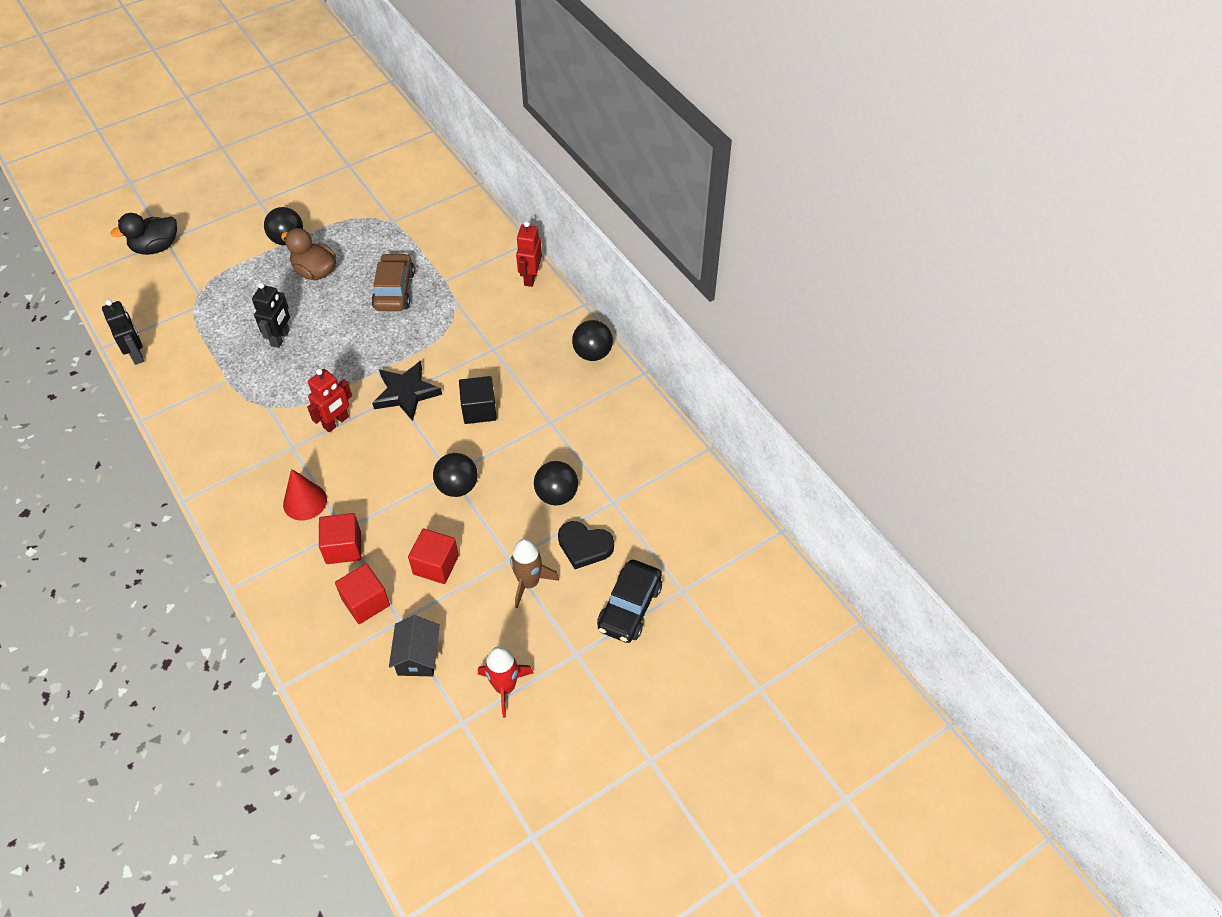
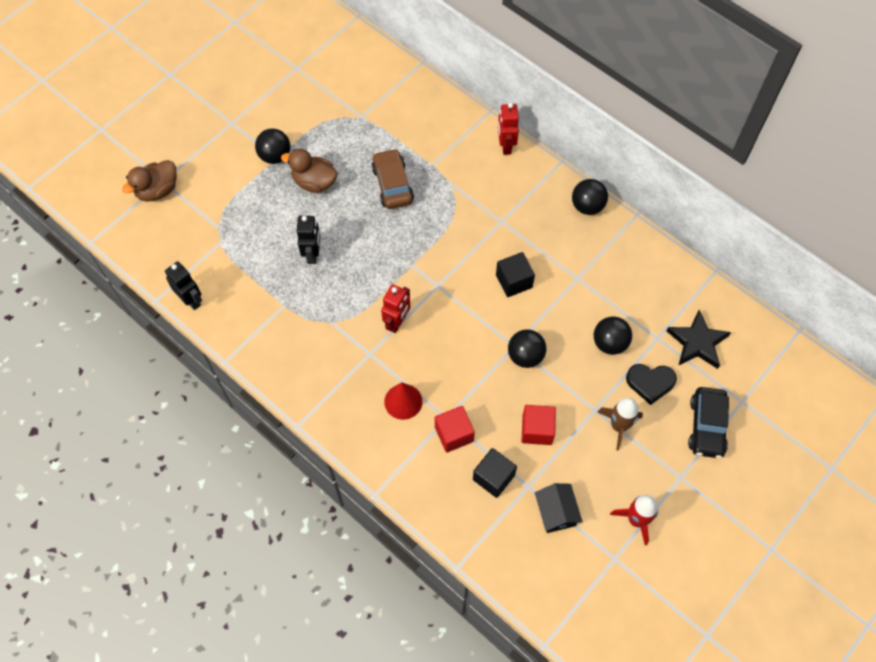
camera: 15 degrees left, 10 degrees up
(156, 247) = (157, 190): black duck -> brown duck
(366, 602) = (493, 477): red cube -> black cube
(406, 393) = (445, 280): black star -> black star (697, 342)

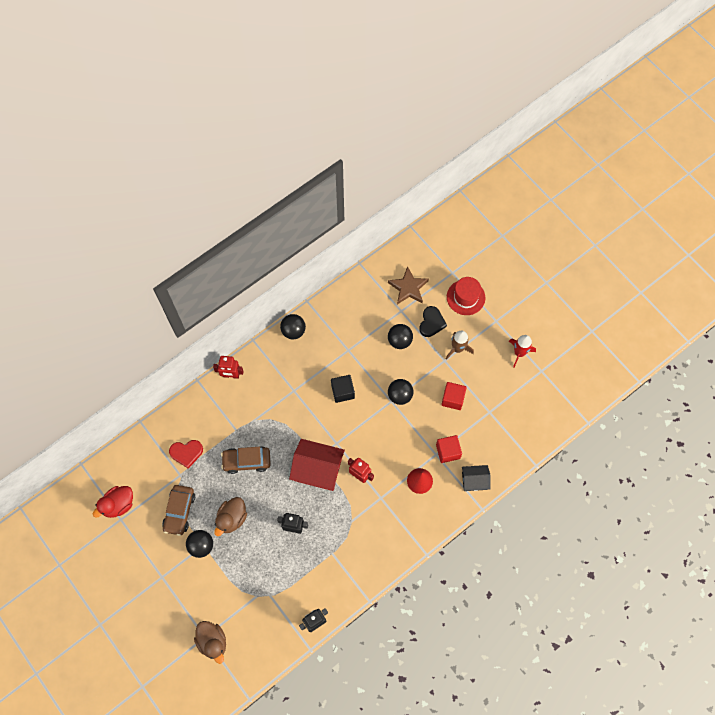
camera: 80 degrees left, 5 degrees up
(314, 62) = (118, 504): none -> red duck
(315, 125) = (179, 511): none -> brown car
(391, 118) = (186, 453): none -> red heart
(396, 269) = (318, 470): none -> red house
(493, 477) = (480, 432): black cube -> none
(556, 512) = (508, 399): black house -> black house (474, 480)
(697, 342) = (408, 288): black star -> brown star
(707, 426) = (465, 297): black car -> red hat

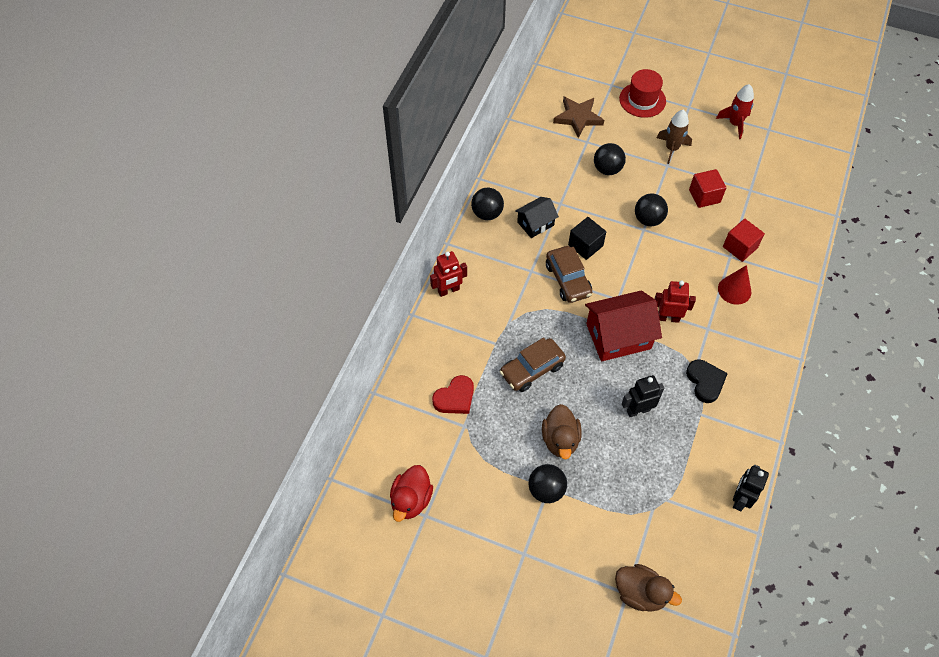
camera: 30 degrees left, 10 degrees down
(179, 511) = (492, 466): brown car -> brown car (568, 280)
(431, 323) = (627, 138): black heart -> black heart (705, 382)
(474, 480) = (789, 261): black house -> black house (535, 223)

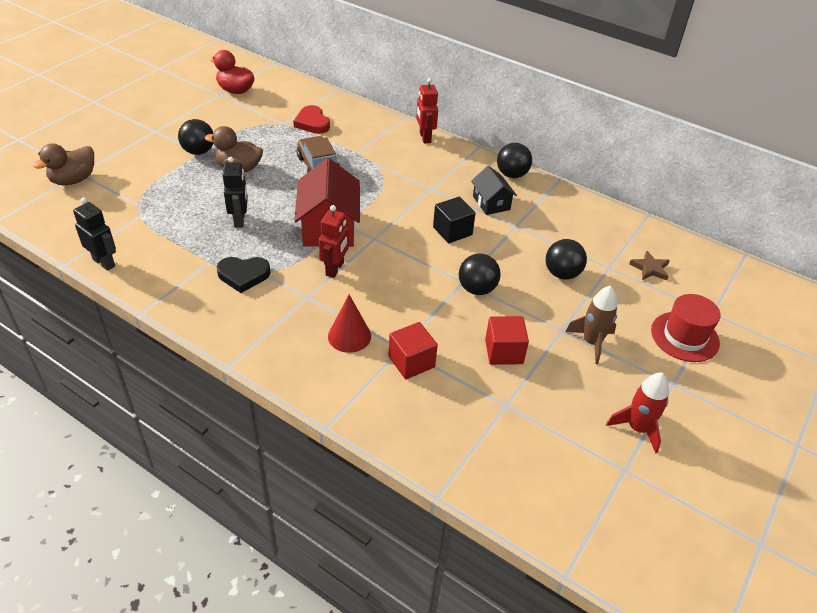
camera: 100 degrees right, 15 degrees down
(568, 280) = (411, 209): brown car -> none
(578, 118) = (650, 268): brown star -> brown star, size x0.61

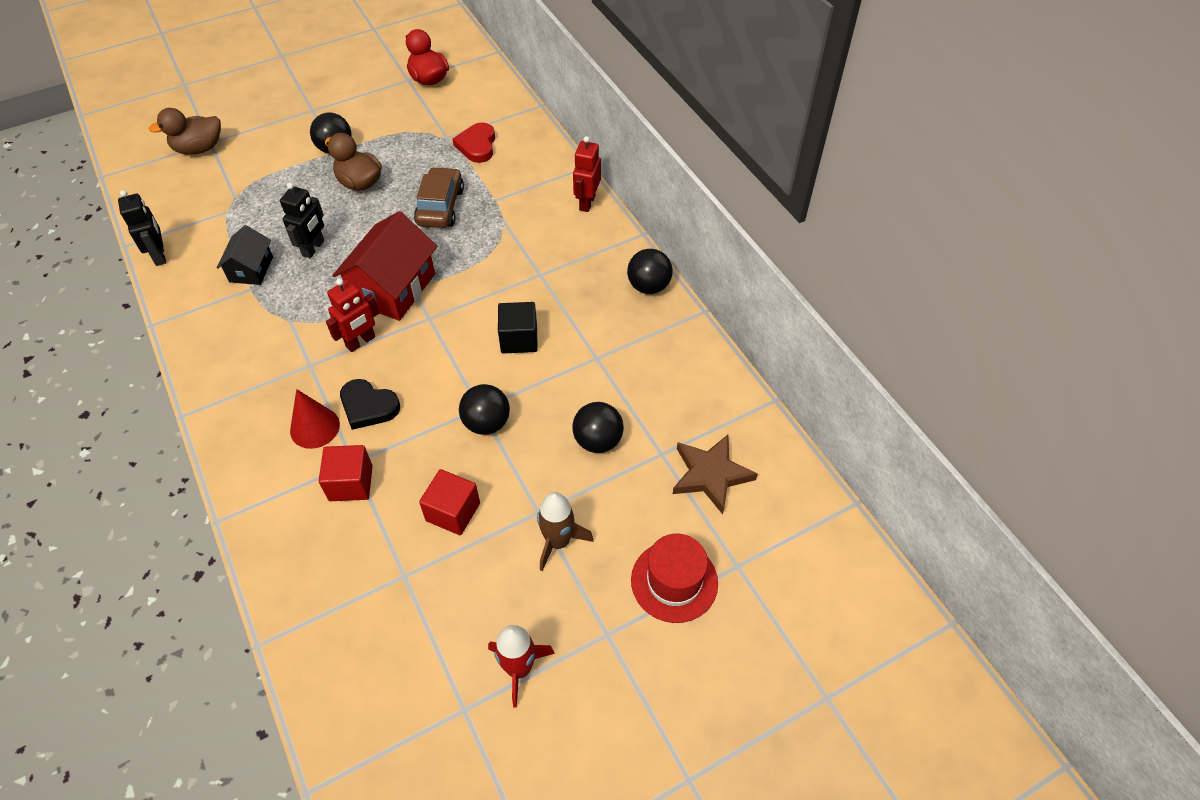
camera: 30 degrees right, 10 degrees up
(243, 275) = (269, 316): black heart -> black heart (368, 406)
(491, 203) = (593, 317): black house -> black house (251, 269)
(650, 268) = (710, 475): brown star -> brown star, size x1.63

